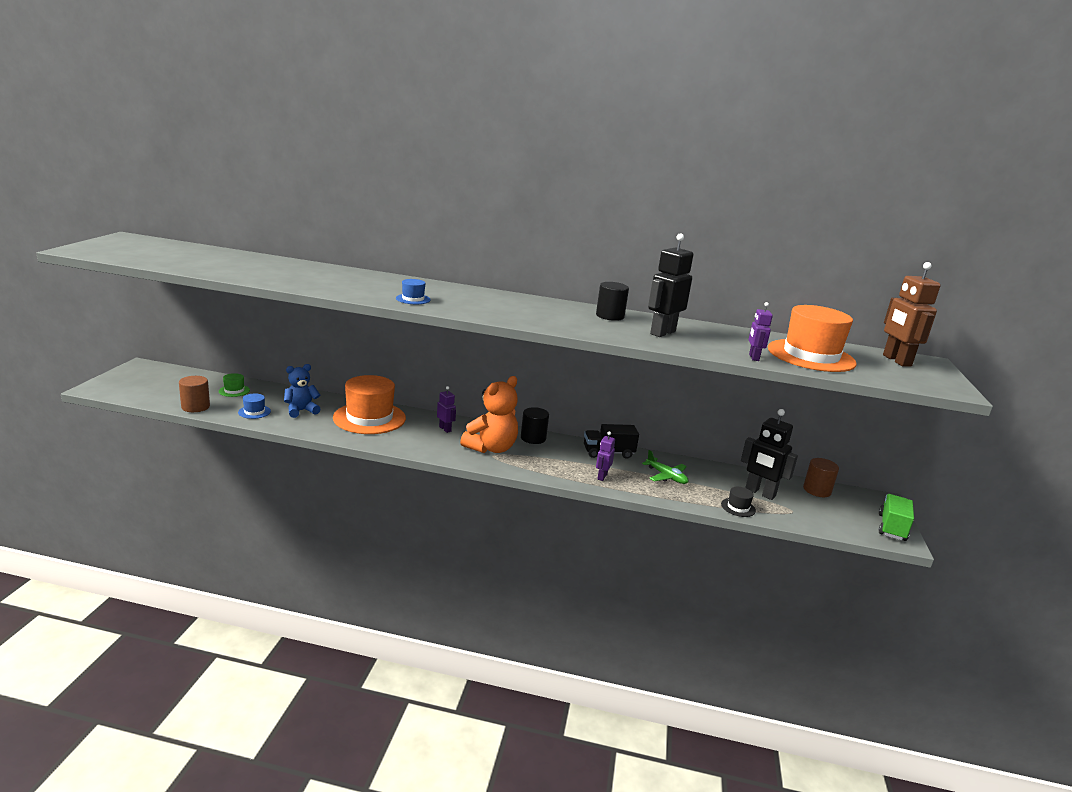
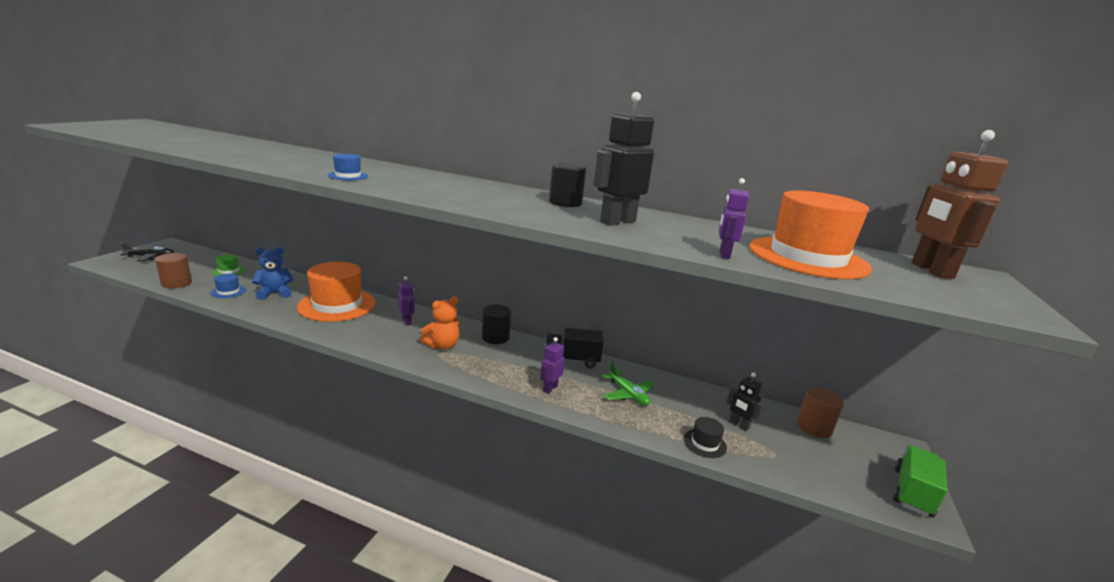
camera: 10 degrees right, 0 degrees up
(139, 381) = (150, 257): none -> black plane
(491, 448) = (442, 345): orange teddy bear -> orange teddy bear, size x0.64
(760, 493) = (738, 425): black robot -> black robot, size x0.55

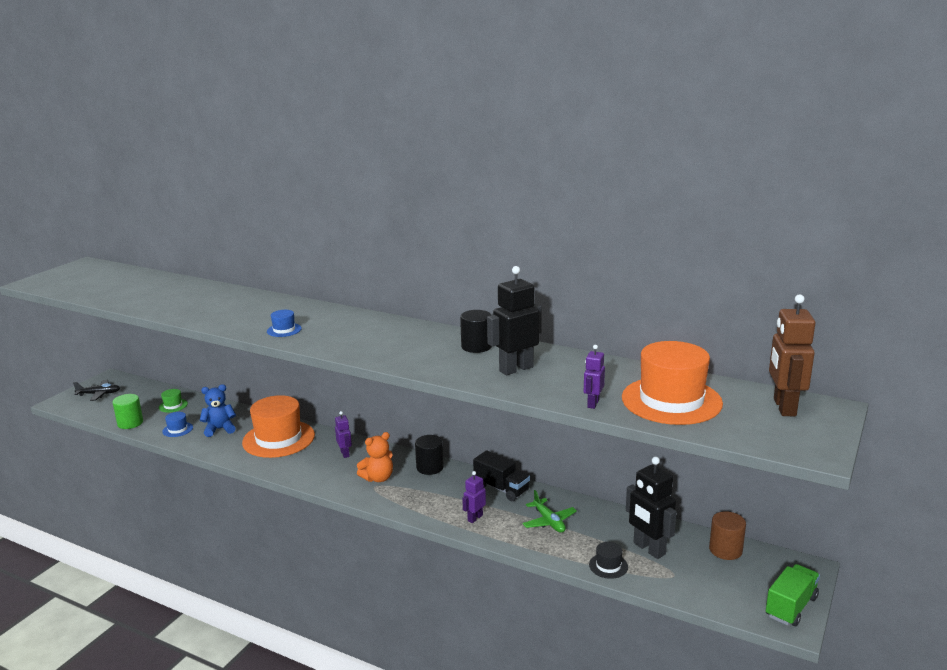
camera: 10 degrees right, 0 degrees up
(176, 283) = (130, 423): brown cylinder -> green cylinder
(571, 360) = (501, 489): black truck -> black truck turned 150 degrees counterclockwise
(738, 425) = (649, 549): black robot -> black robot, size x1.83

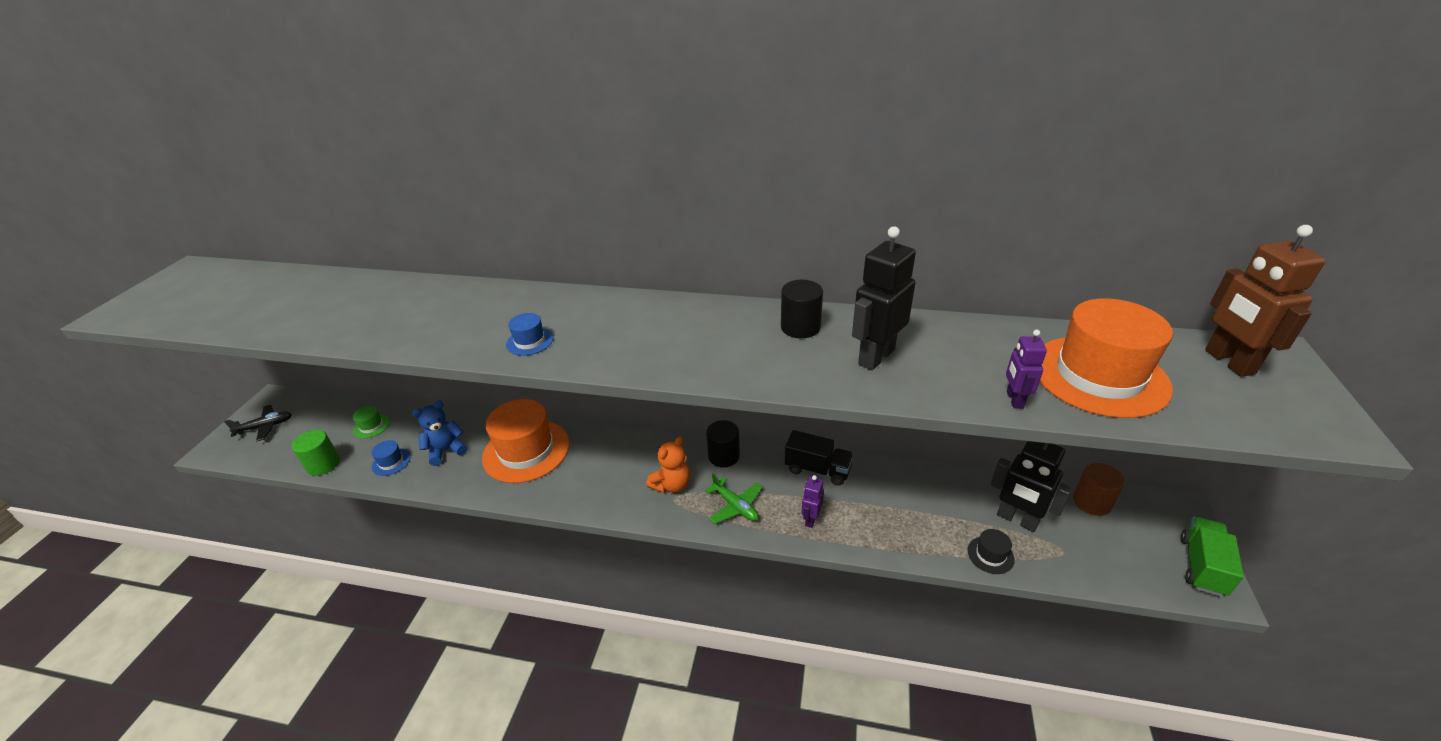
camera: 15 degrees left, 15 degrees up
(345, 454) = (616, 456): purple robot -> none
(549, 521) = (893, 505): green plane -> green plane (735, 506)

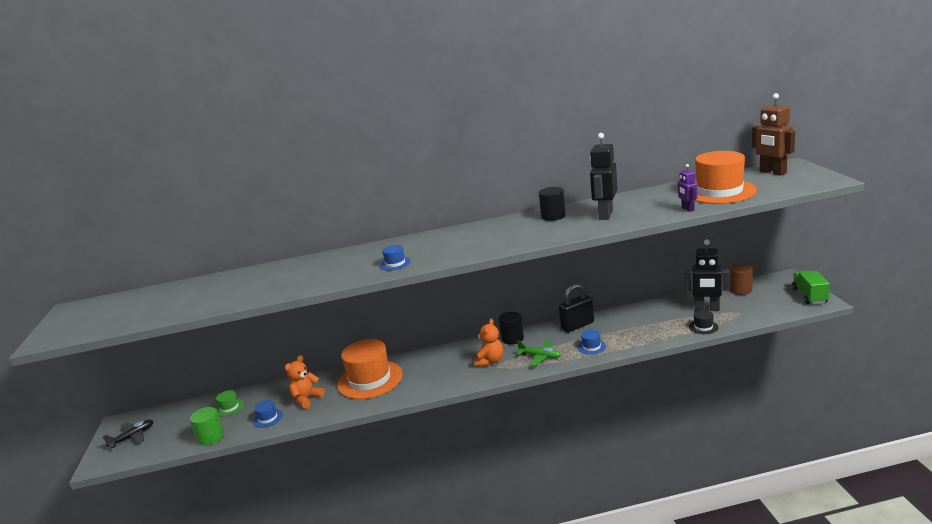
camera: 20 degrees left, 15 degrees down
(446, 450) = (307, 399): blue teddy bear -> orange teddy bear
(811, 519) = (591, 347): purple robot -> blue hat
(817, 469) = (577, 325): black truck -> black padlock

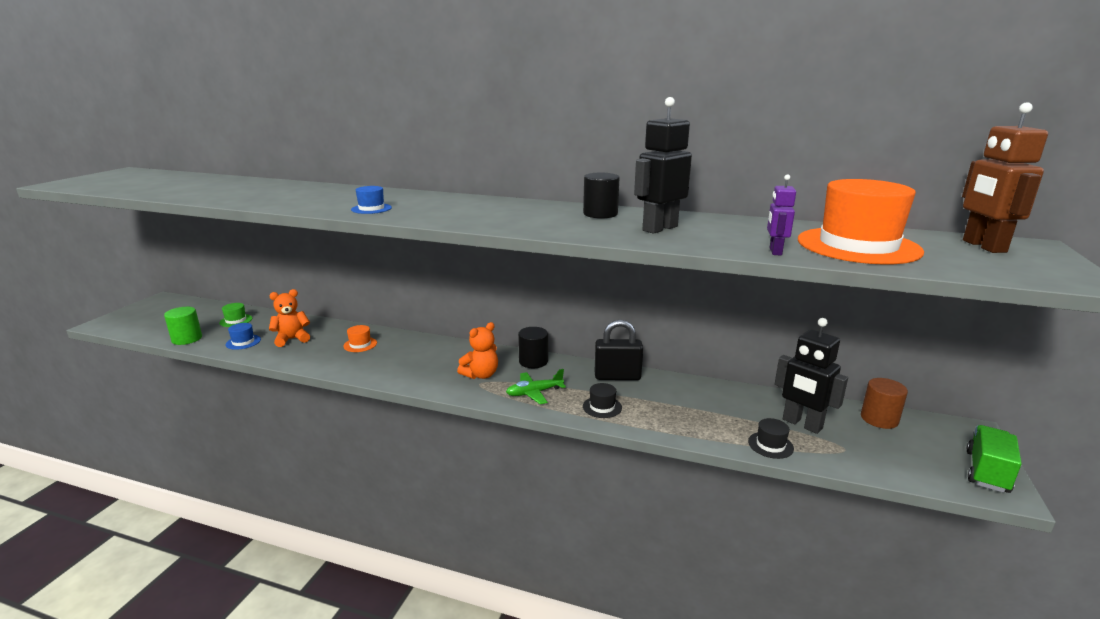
camera: 25 degrees right, 0 degrees up
(132, 437) = (149, 314): black plane -> none
(370, 379) = (360, 344): orange hat -> orange hat, size x0.42
(540, 357) = (534, 393): green plane -> green plane turned 105 degrees clockwise
(591, 347) = (602, 407): blue hat -> black hat

